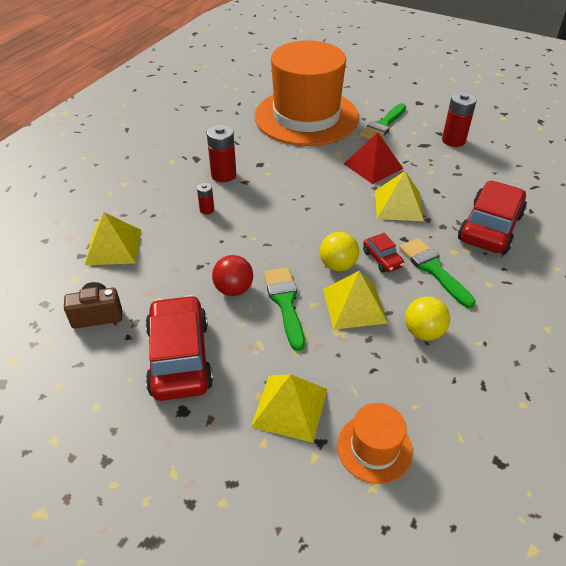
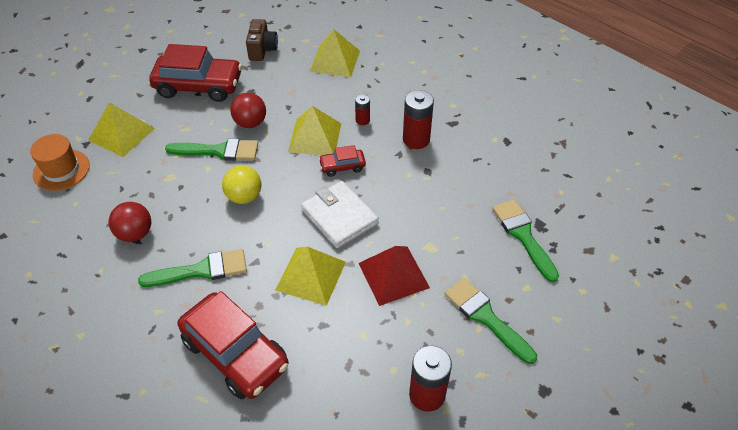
camera: 105 degrees right, 5 degrees up
(306, 117) = (523, 236): orange hat -> green brush
(331, 202) = (339, 216): none -> white wallet
(354, 305) = (190, 195): yellow pyramid -> yellow pyramid (315, 137)
(382, 259) = (235, 233): red car -> red car (342, 166)
(423, 332) = (135, 234): yellow ball -> red ball

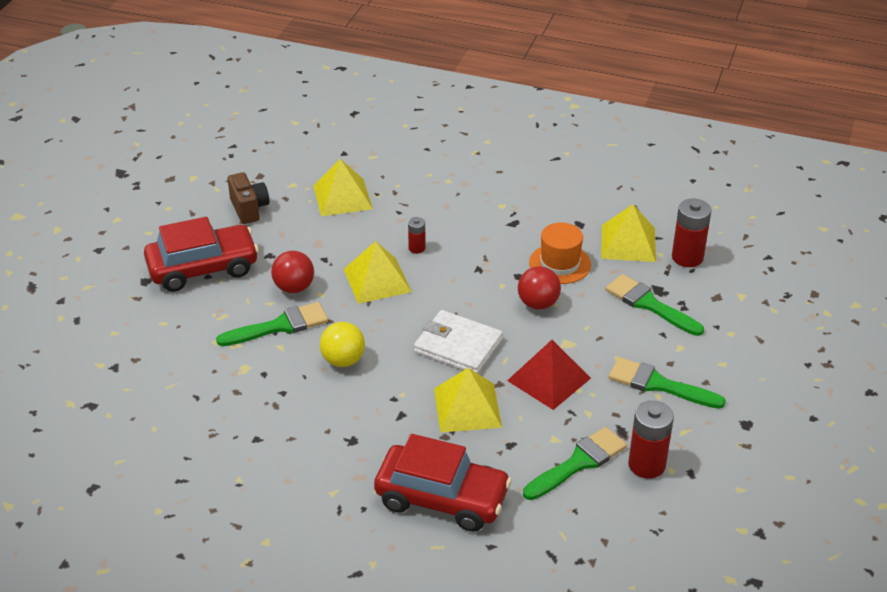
camera: 25 degrees left, 10 degrees down
(61, 170) = (108, 402): orange hat -> orange hat (560, 264)
(121, 134) = (150, 344): yellow pyramid -> yellow pyramid (628, 243)
(135, 234) = (249, 433): red ball -> red ball (538, 304)
(201, 270) = (350, 441): green brush -> green brush (578, 463)
(342, 166) = (427, 299): red car -> none
(416, 139) = (486, 250): red battery -> red battery (687, 257)

